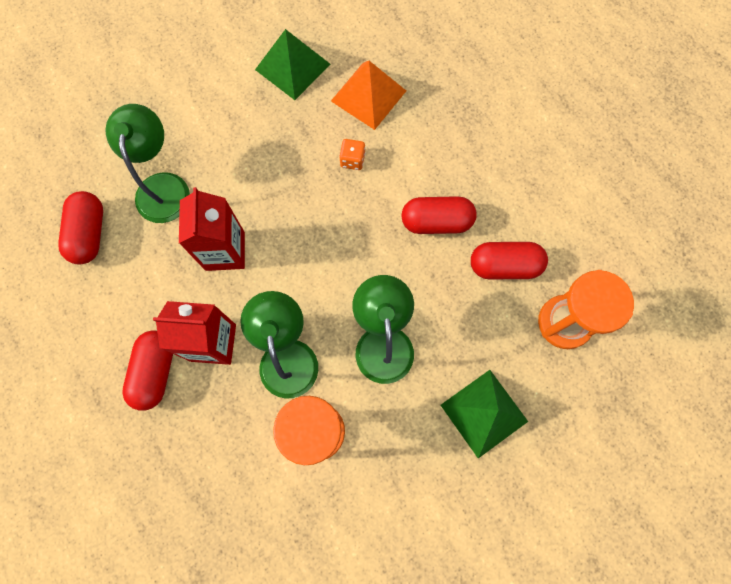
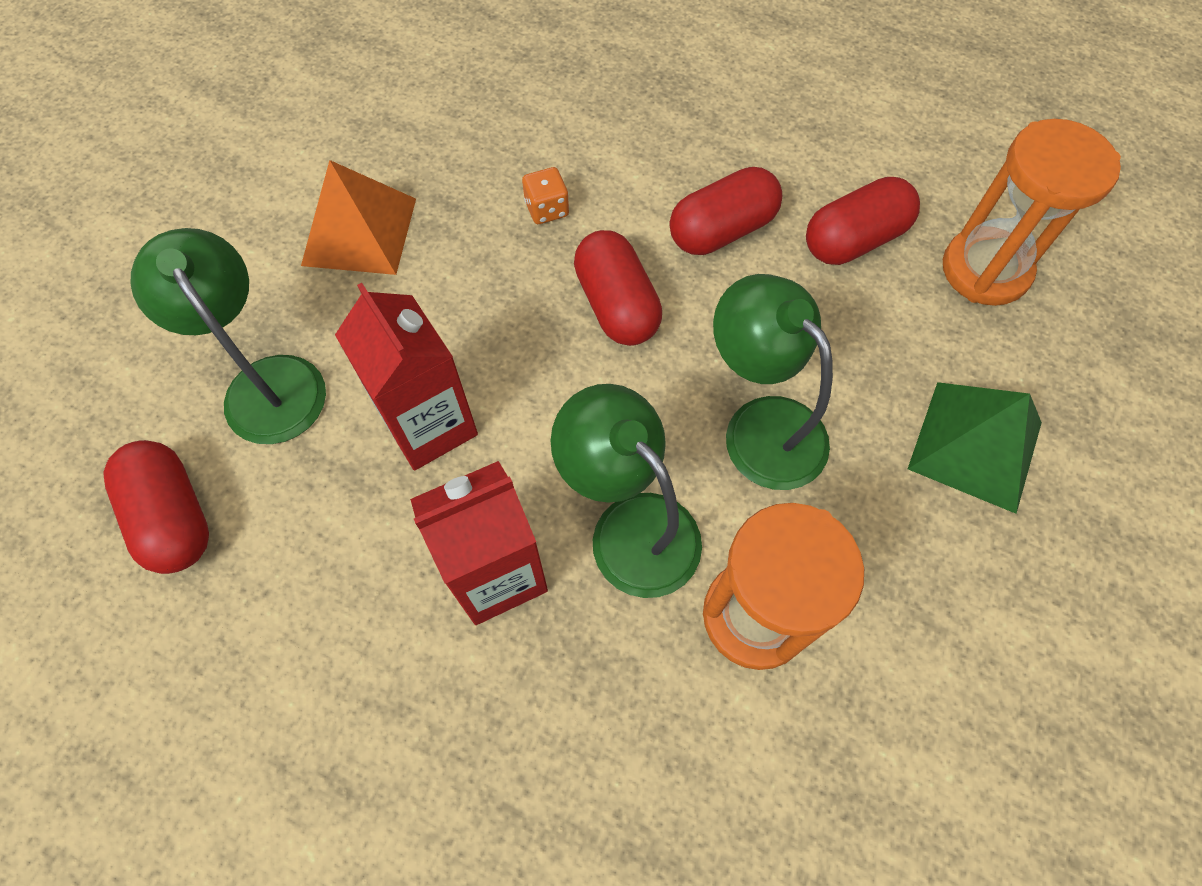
camera: 30 degrees left, 10 degrees down
(155, 372) = (424, 677): red capsule -> red capsule (616, 305)
(292, 66) = (378, 133): green pyramid -> none
(368, 96) = (515, 121): orange pyramid -> orange pyramid (360, 231)

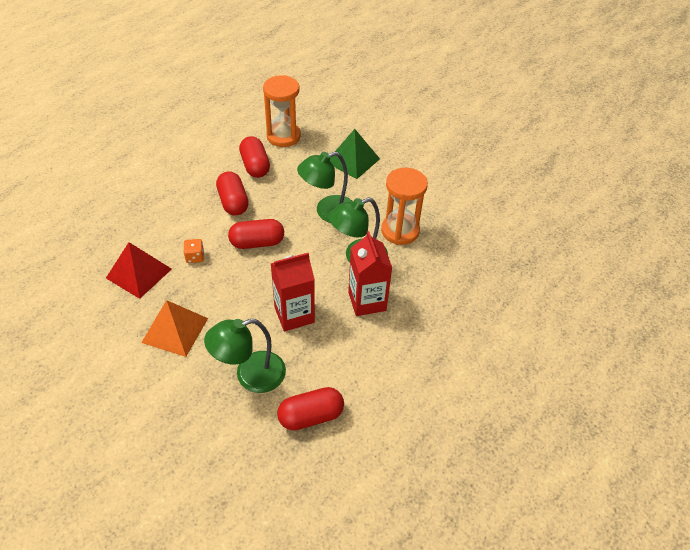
camera: 80 degrees left, 15 degrees down
(484, 138) = (139, 273): none -> red pyramid

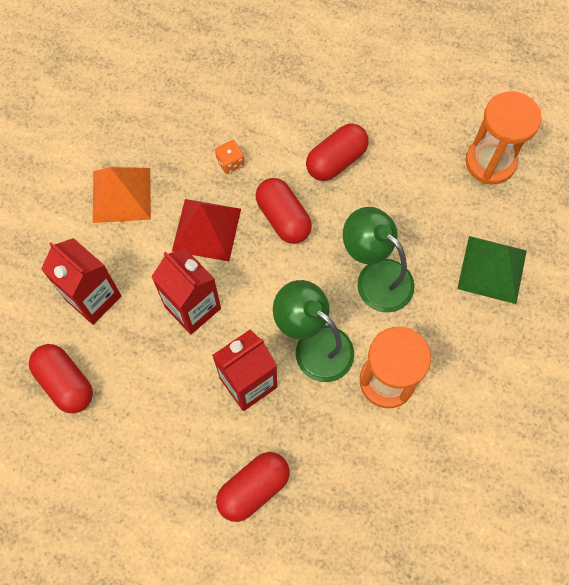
camera: 70 degrees right, 20 degrees up
(139, 273) = (181, 119): red pyramid -> red pyramid (206, 229)
(250, 375) = (93, 298): green lamp -> red carton
(255, 166) = (413, 154): red capsule -> red capsule (253, 488)

